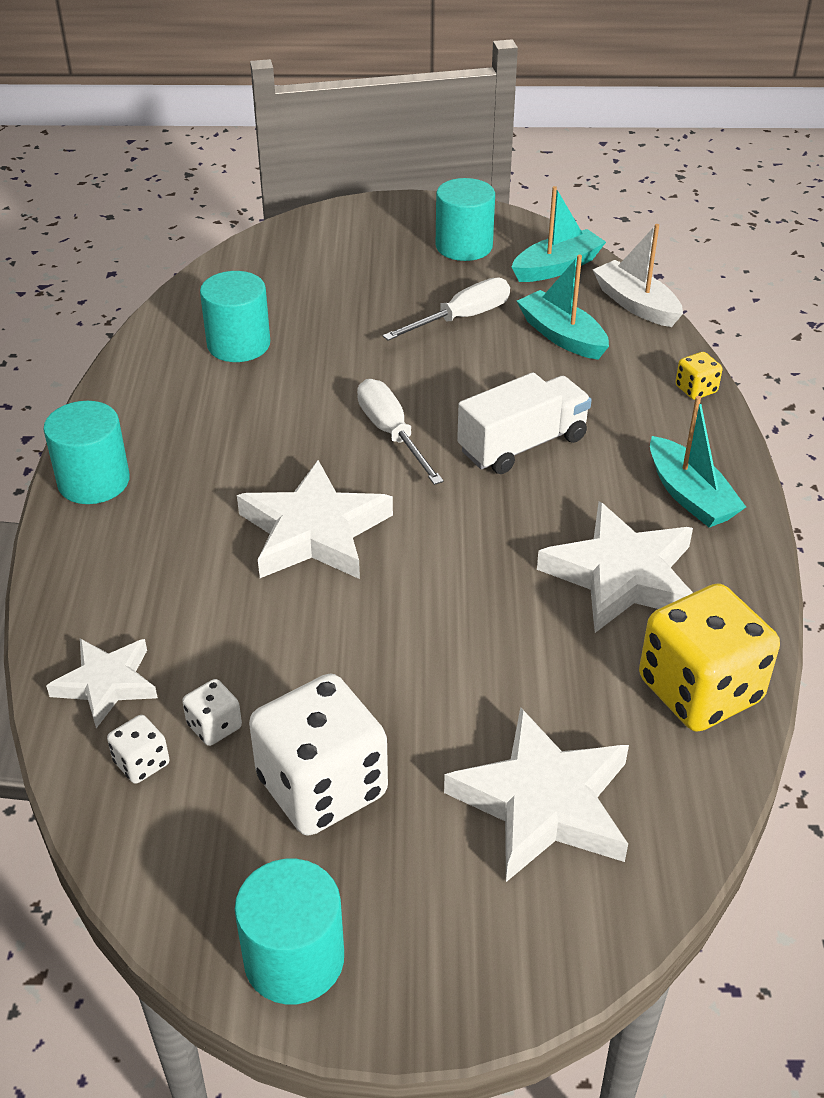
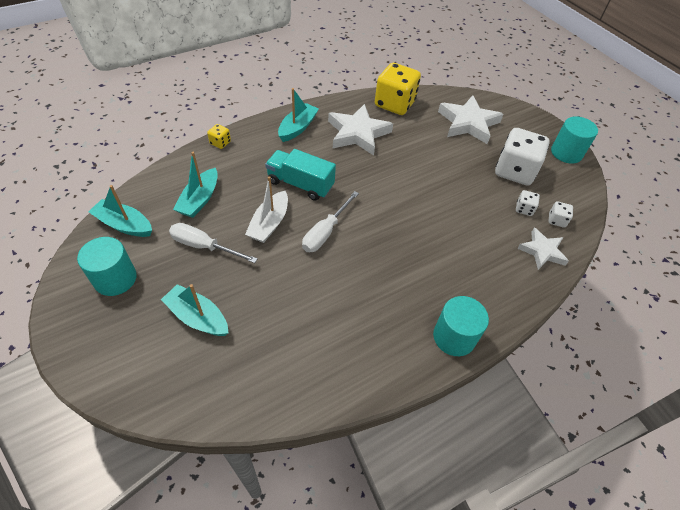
camera: 125 degrees left, 10 degrees up
(238, 344) = (293, 343): turquoise cylinder -> none
(314, 532) = (411, 229): white star -> none
(348, 288) = (198, 317): none -> turquoise boat
(522, 444) = (300, 184): white truck -> turquoise truck
(636, 304) = (152, 181): white boat -> white boat (269, 223)

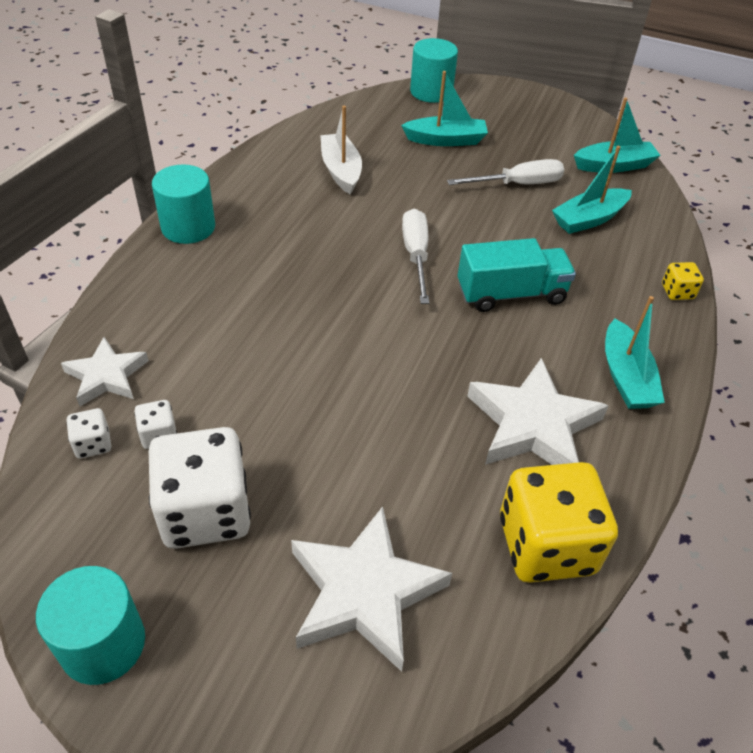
camera: 145 degrees right, 5 degrees down
(115, 279) = (550, 132): turquoise cylinder -> turquoise cylinder (431, 92)
(200, 199) = (589, 219): turquoise boat -> turquoise boat turned 105 degrees counterclockwise
(269, 223) = (486, 234): white boat -> white boat (341, 171)

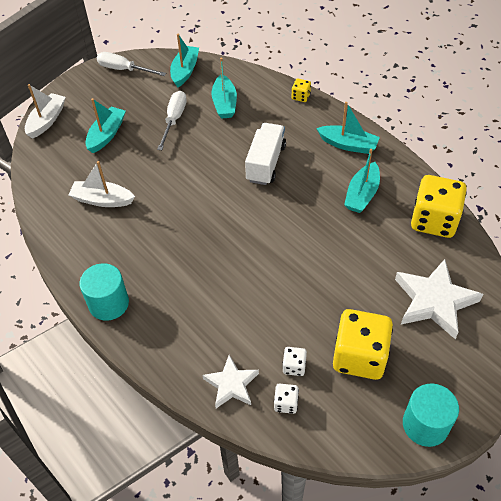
camera: 60 degrees left, 5 degrees up
(205, 512) = (359, 356): white dice -> yellow dice
(416, 255) = (209, 192): white screwdriver -> white screwdriver (124, 69)
(431, 92) = (47, 121): turquoise cylinder -> white boat
(511, 294) = (265, 163): turquoise truck -> white truck
(533, 424) = (362, 194): white star -> turquoise boat

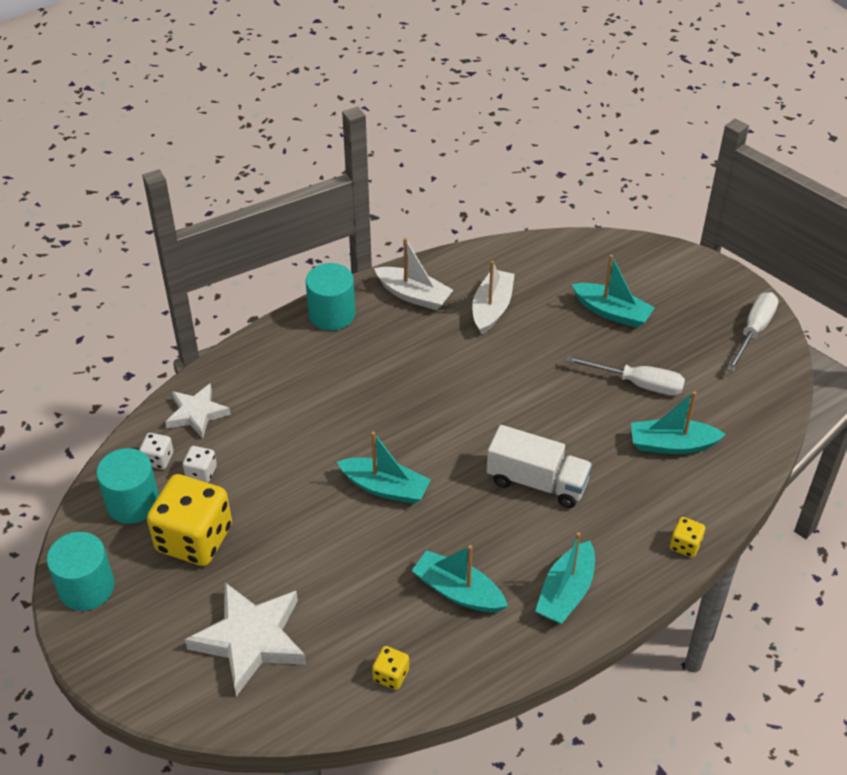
camera: 95 degrees right, 5 degrees down
(47, 121) = (644, 254): white boat -> white boat (413, 295)
(185, 71) = (751, 401): turquoise boat -> turquoise boat (385, 487)
(335, 411) = (133, 502): none -> turquoise cylinder
(434, 220) = (391, 675): yellow dice -> yellow dice, size x0.44

